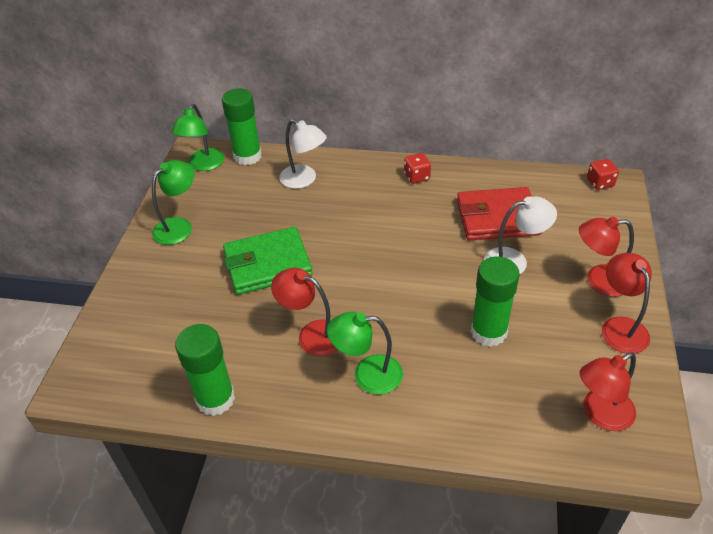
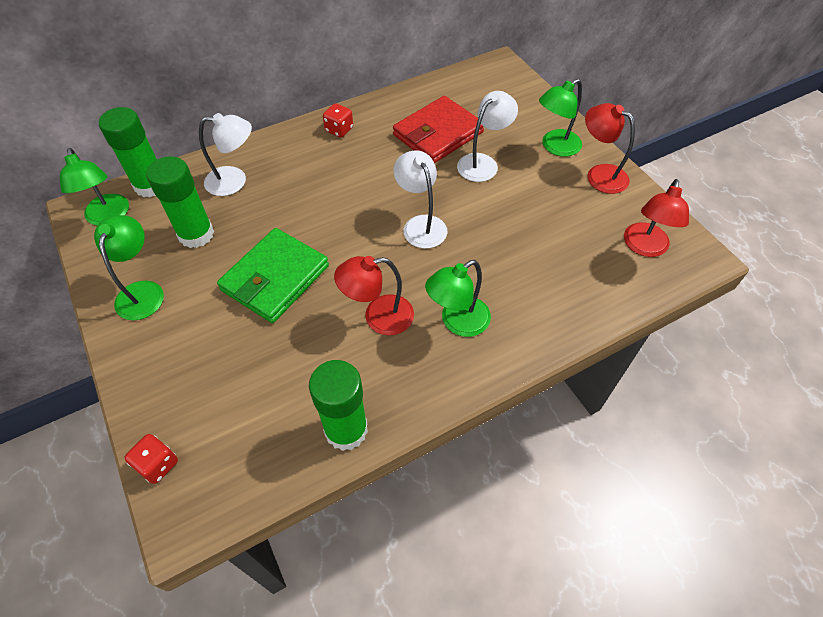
camera: 40 degrees left, 10 degrees up
(411, 283) = (420, 224): none -> white lamp
(488, 332) = (516, 230): green glue stick -> green glue stick (196, 234)
(599, 280) = (555, 147): red lamp -> green lamp
(600, 183) = (488, 69): red dice -> red dice (158, 464)

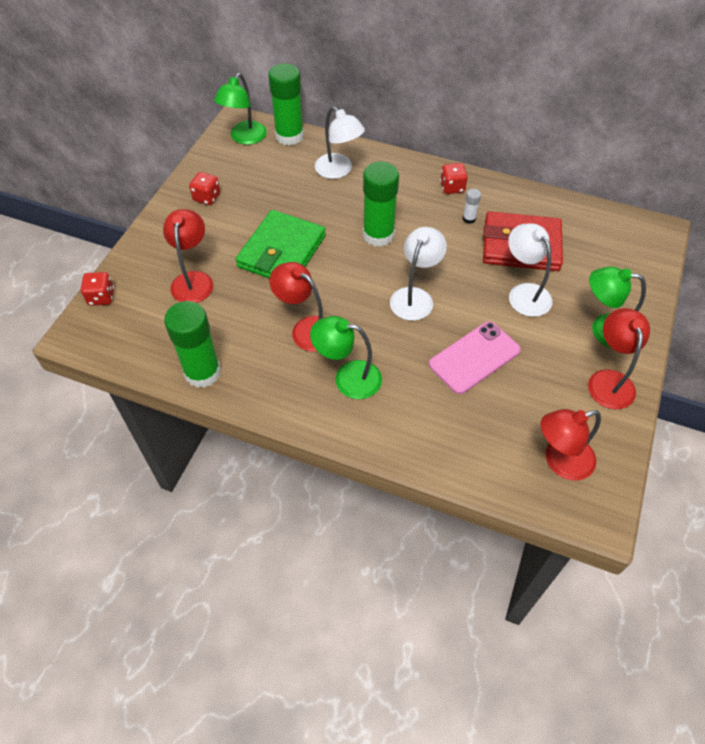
camera: 50 degrees right, 0 degrees up
(142, 291) = (207, 197): green lamp -> red dice
(196, 234) = (274, 187): green glue stick -> green glue stick (378, 235)
(229, 367) = (193, 280): none -> red lamp
(275, 278) = (281, 251): green wallet -> green wallet turned 60 degrees counterclockwise
(381, 142) = (469, 219): none -> white glue stick
(483, 163) = (524, 293): white lamp -> white lamp turned 120 degrees counterclockwise
(513, 230) = (474, 357): none -> pink phone

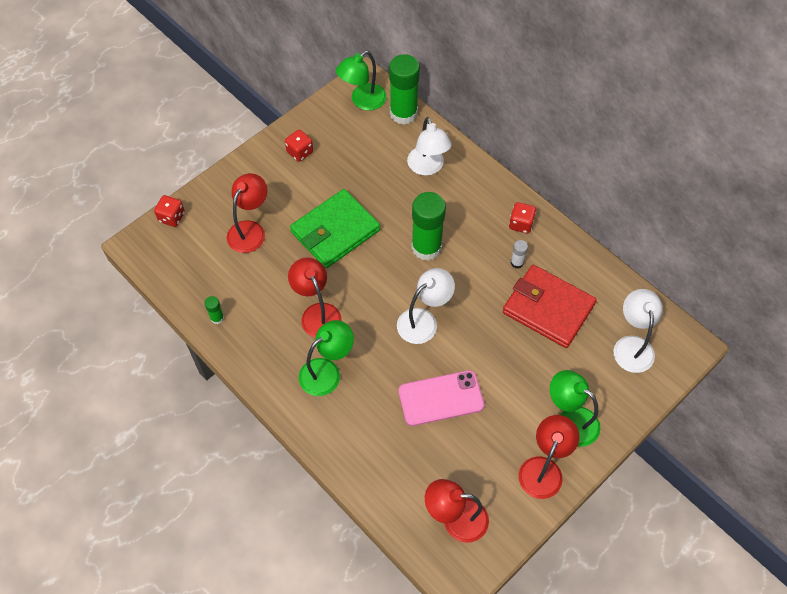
camera: 25 degrees right, 5 degrees up
(202, 372) = (217, 318): green glue stick -> green glue stick, size x0.43
(348, 378) = (327, 371): green lamp -> green lamp turned 105 degrees clockwise
(524, 293) = (521, 356): white lamp -> white lamp (632, 345)

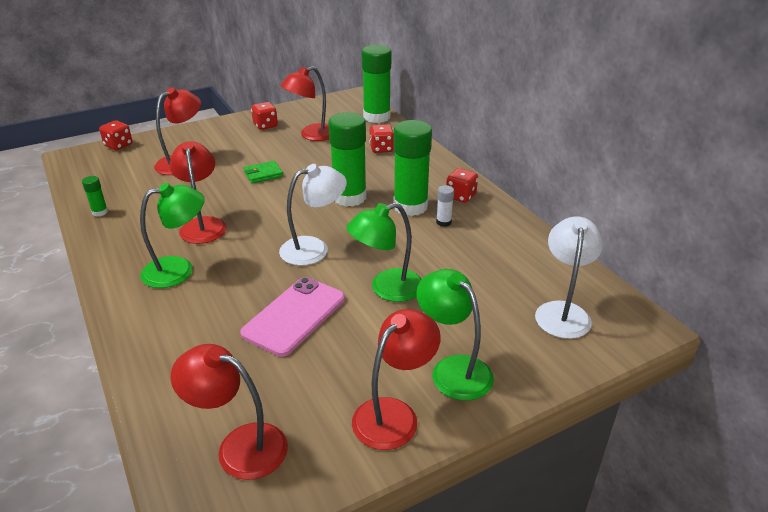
camera: 15 degrees right, 25 degrees down
(335, 231) = (263, 174): green wallet -> green wallet, size x0.44
(353, 159) = (312, 135): none -> red lamp
(362, 101) = (343, 106): green lamp -> green lamp (386, 289)
(428, 167) = (381, 149): white lamp -> red dice
(441, 398) = (294, 316): pink phone -> pink phone turned 60 degrees counterclockwise
(482, 248) = (410, 206): none -> green glue stick
(548, 308) = (465, 262): red wallet -> none

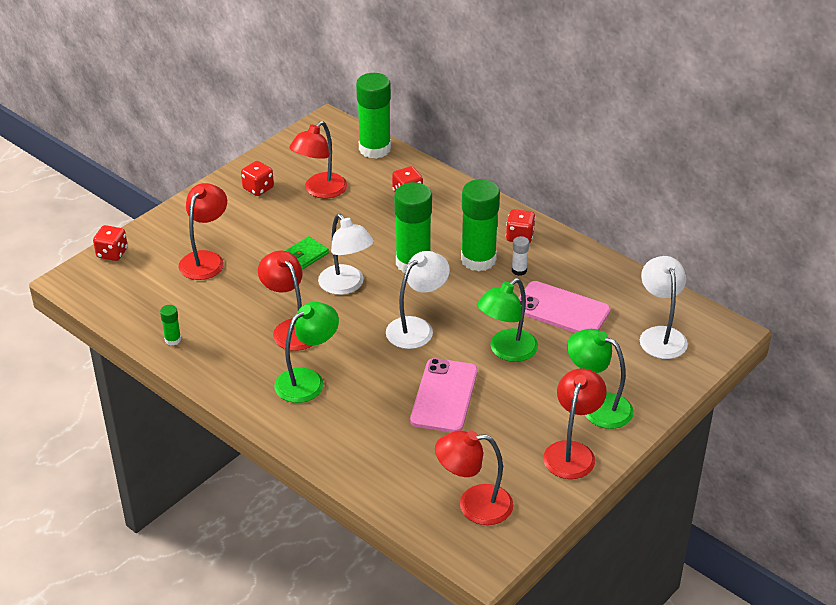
camera: 20 degrees left, 5 degrees up
(278, 202) = (346, 286): none -> white lamp
(466, 264) = (561, 310): none -> pink phone

